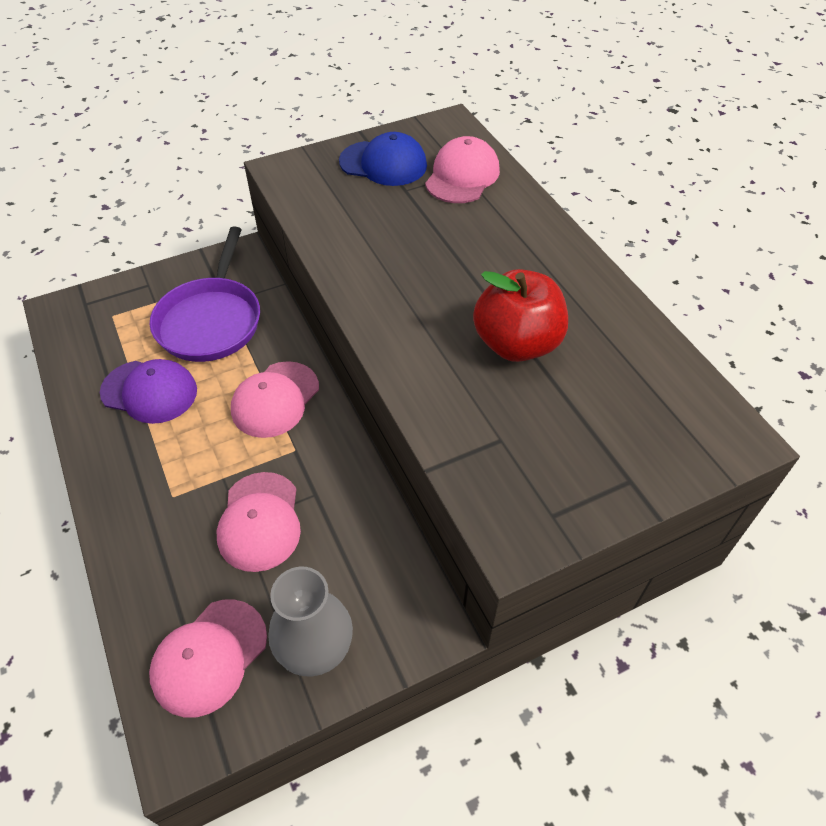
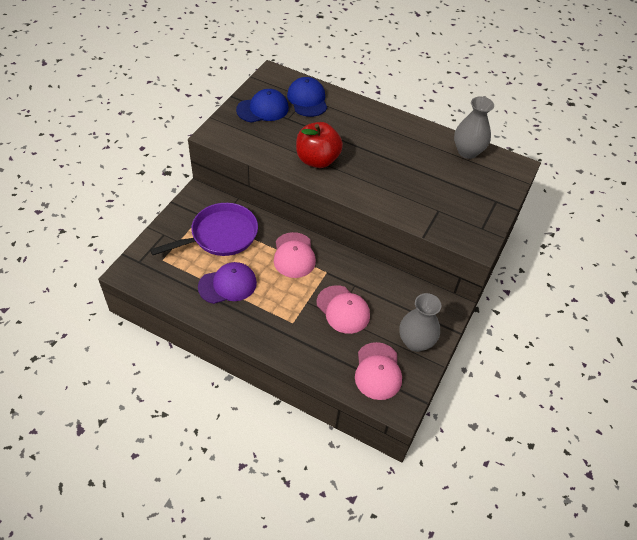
camera: 40 degrees left, 0 degrees up
(211, 321) = (220, 235): purple pan -> purple pan turned 90 degrees counterclockwise
(462, 176) = (307, 99): pink cap -> blue cap
(517, 344) = (407, 168): red apple -> red apple (317, 160)
(658, 367) = (467, 151): none -> grey vase

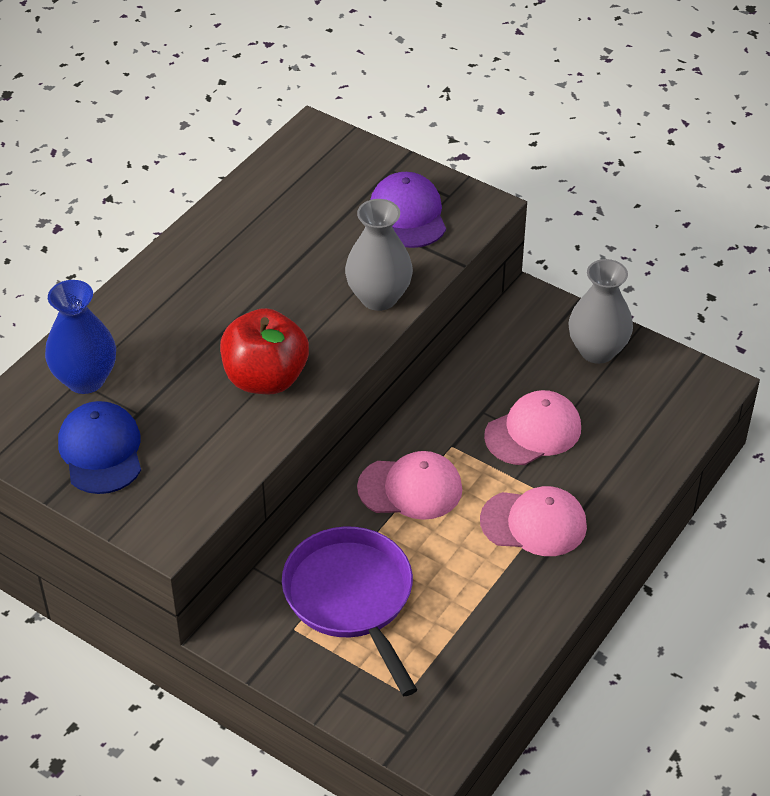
camera: 80 degrees left, 5 degrees down
(227, 285) = (473, 589): purple cap -> purple cap (408, 214)
(307, 99) = (85, 379): blue cap -> blue vase
(378, 371) = (651, 402): pink cap -> pink cap (534, 523)
(467, 151) = (271, 182): grey vase -> grey vase (379, 297)

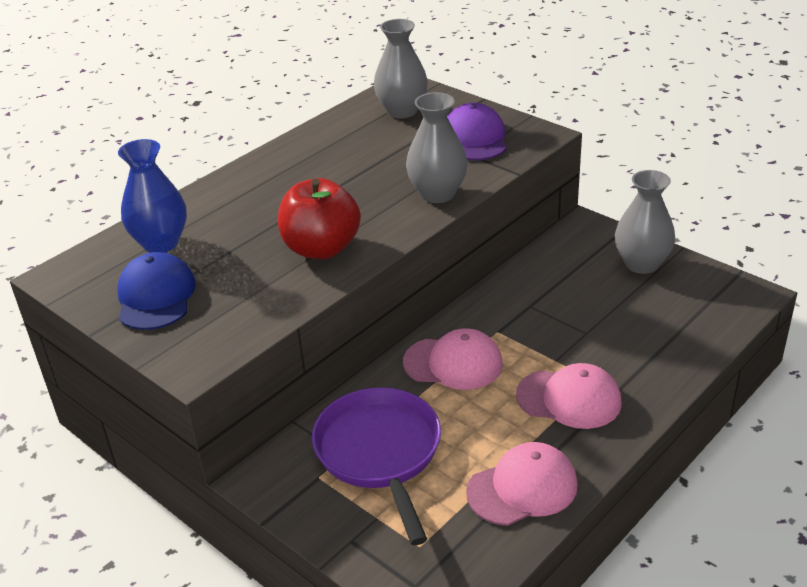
camera: 10 degrees right, 10 degrees down
(318, 174) = (402, 111): none -> grey vase
(533, 432) = (576, 323): pink cap -> pink cap (522, 488)

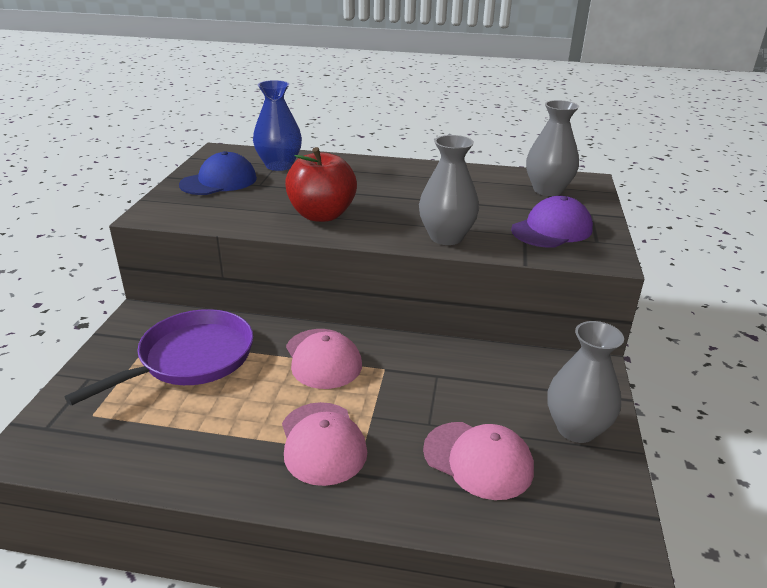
camera: 55 degrees right, 5 degrees down
(522, 488) = (184, 451): pink cap -> pink cap (478, 460)

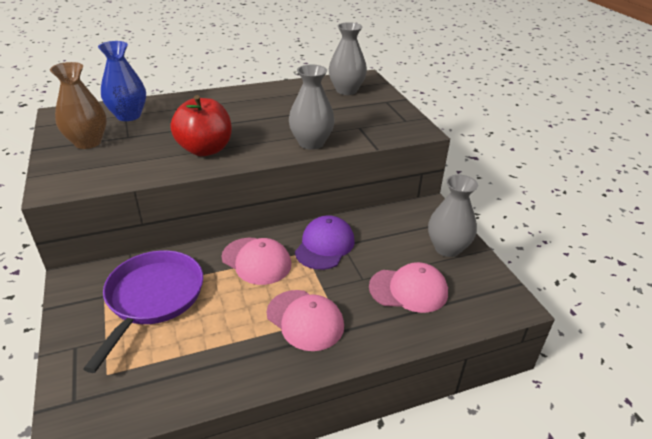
camera: 30 degrees left, 5 degrees up
(219, 181) = (88, 142): blue cap -> brown vase
(552, 229) = (373, 119): purple cap -> purple cap (324, 245)

